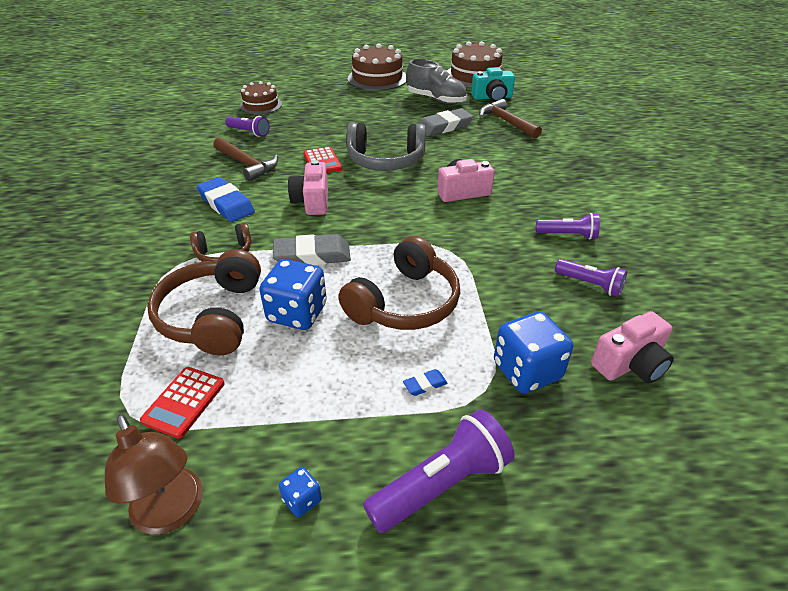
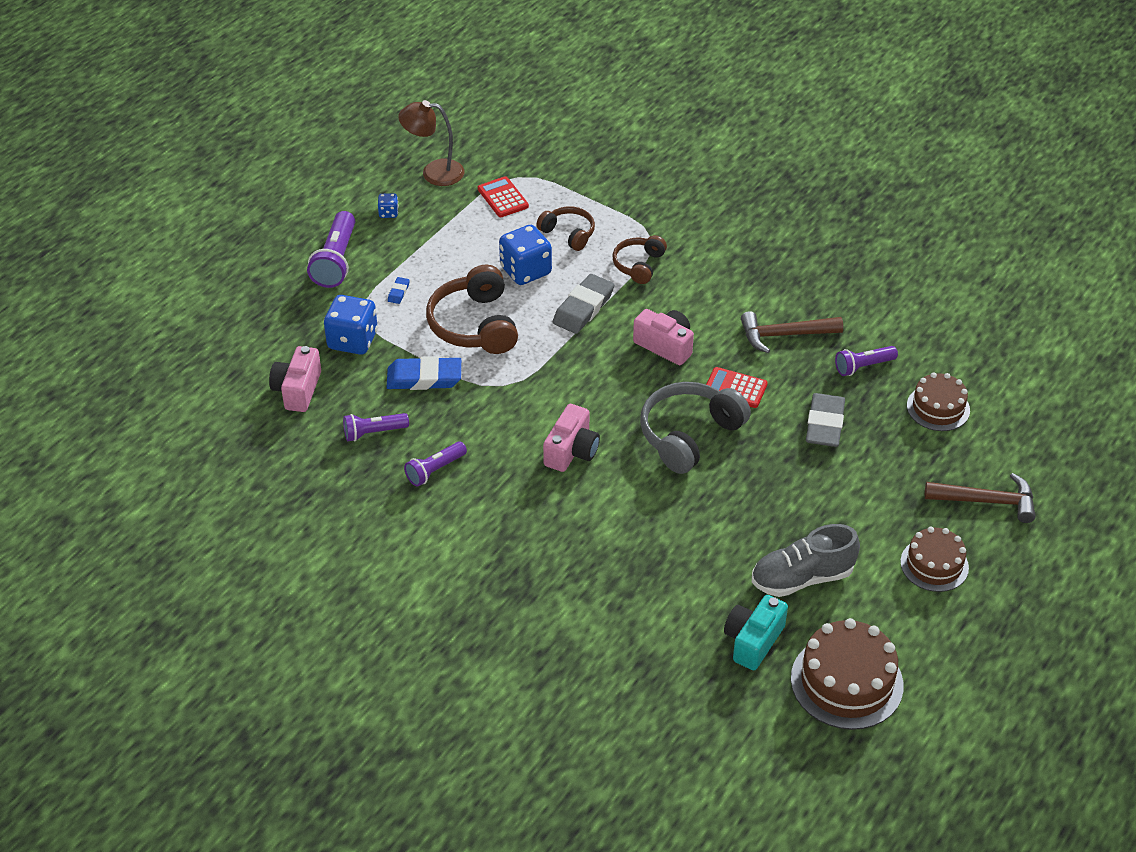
camera: 130 degrees right, 5 degrees up
(212, 316) = (568, 233): brown headphones -> brown headphones, size x0.58
(226, 204) = (718, 293): blue eraser -> blue eraser (424, 378)
(377, 78) = (934, 564): brown cake -> brown cake, size x0.64
(444, 126) = (718, 533): grey eraser -> grey eraser (825, 424)
(506, 122) = (671, 598): brown hammer -> brown hammer (986, 501)

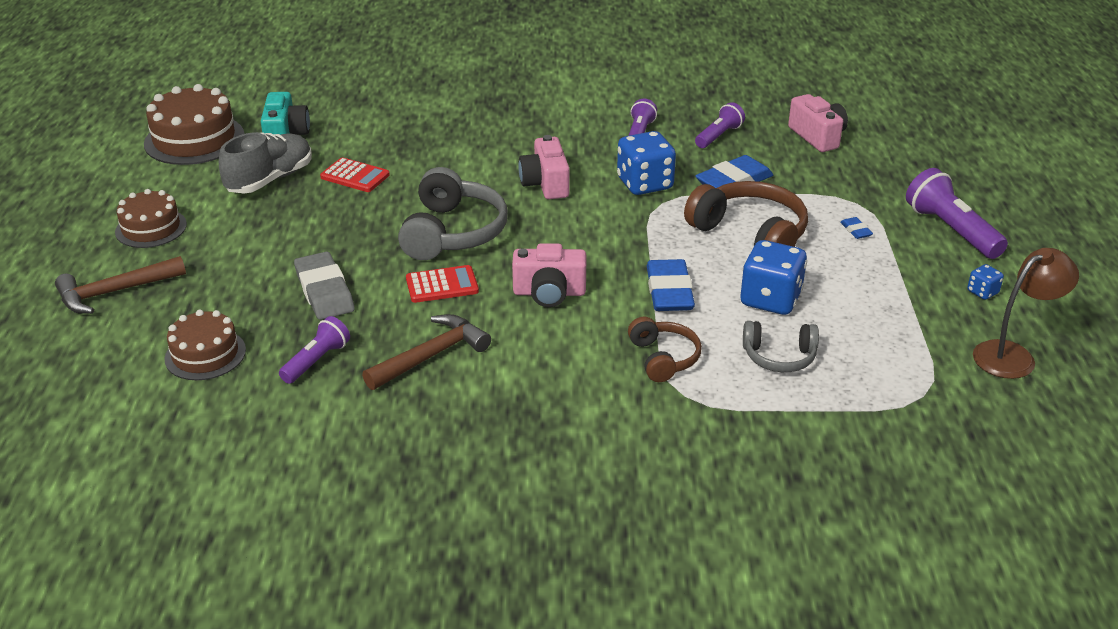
camera: 145 degrees right, 10 degrees down
(352, 340) = (832, 181): blue dice -> blue dice (645, 184)
(503, 198) = (901, 363): red calculator -> red calculator (355, 176)
(568, 233) = (779, 357): brown headphones -> grey headphones
(583, 308) = (669, 291): grey eraser -> blue eraser

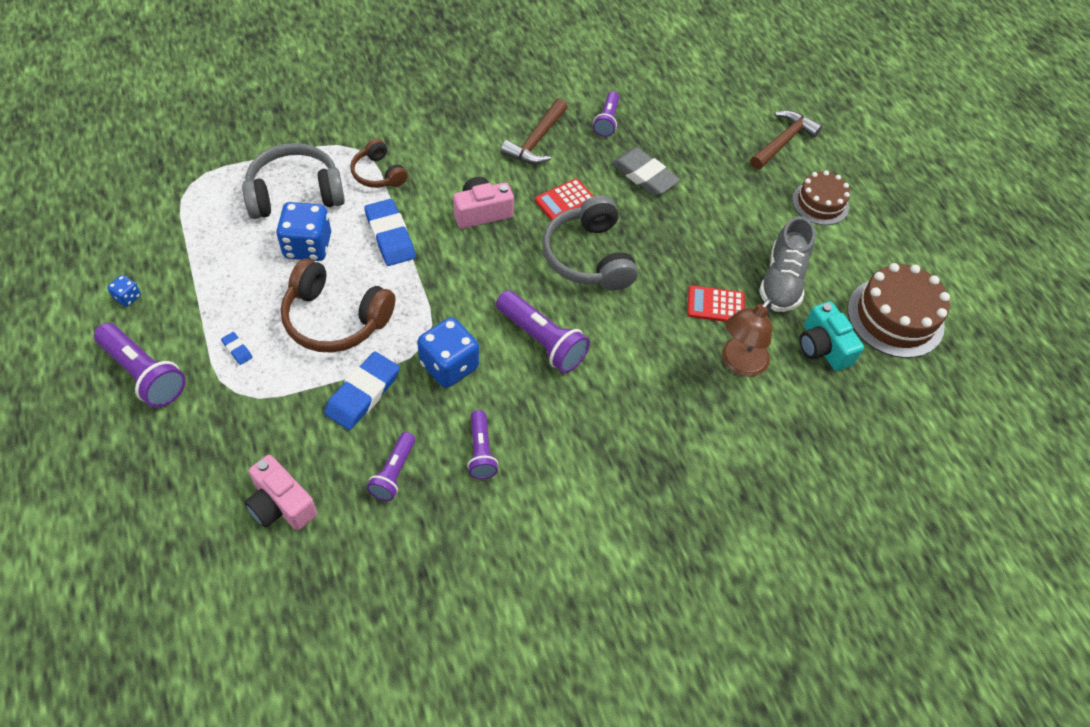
camera: 155 degrees right, 20 degrees up
(205, 354) = (679, 110): brown cake -> none
(545, 184) = (542, 341): pink camera -> purple flashlight
(779, 357) = (295, 193): grey headphones -> grey headphones, size x1.72
(1013, 355) = (115, 234): brown lamp -> brown lamp (739, 364)

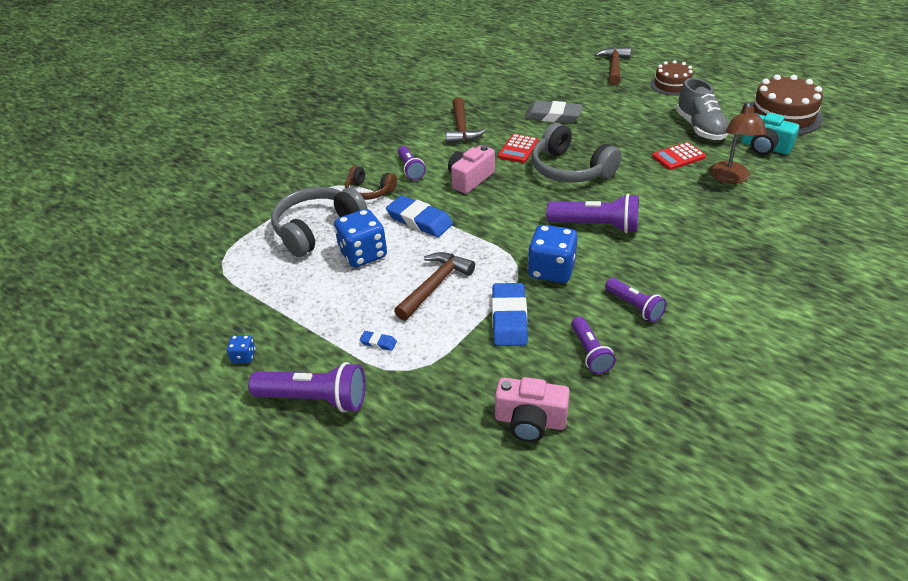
camera: 25 degrees left, 15 degrees down
(335, 319) = (435, 286): brown headphones -> brown hammer
(607, 121) = (495, 101): purple flashlight -> purple flashlight (410, 169)

